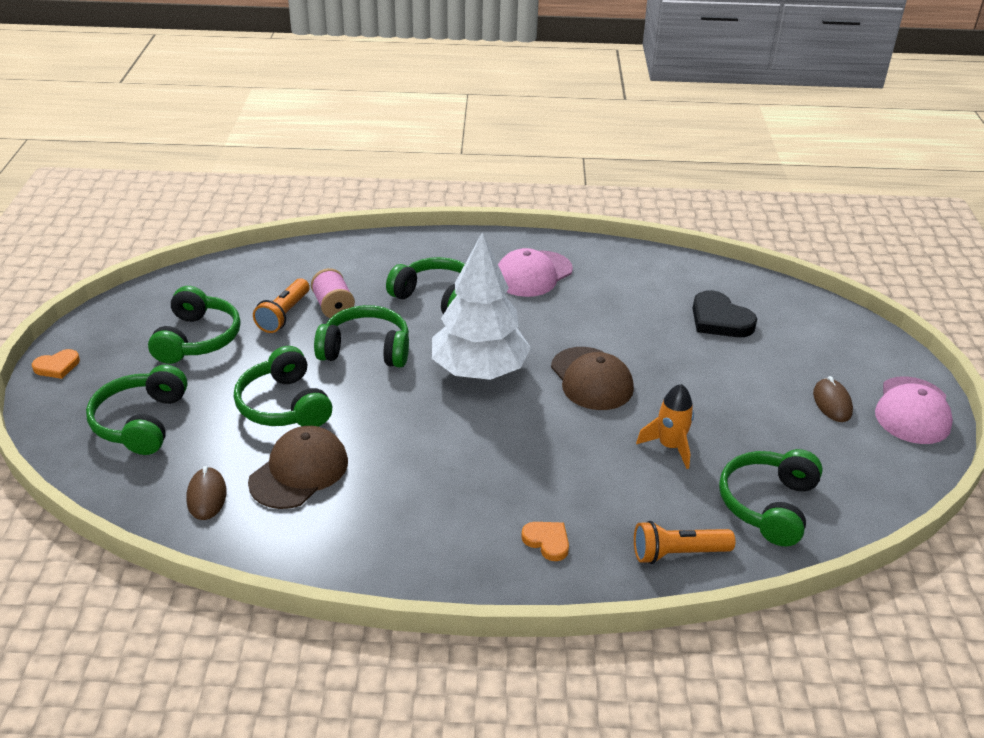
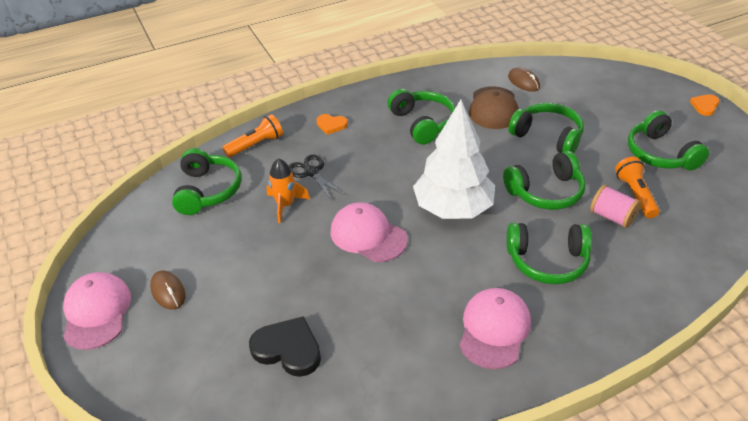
camera: 155 degrees right, 5 degrees up
(141, 422) = (609, 98): green headphones -> green headphones (422, 123)
(591, 379) = (368, 235): brown cap -> pink cap
(616, 476) = (311, 172): none -> black scissors

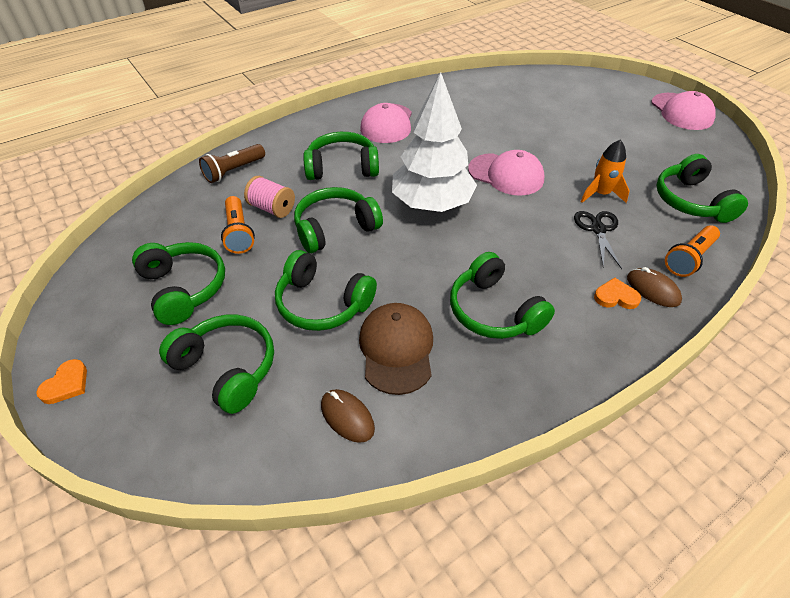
camera: 170 degrees right, 5 degrees up
(168, 292) = (642, 126): brown mouse -> brown mouse (652, 290)
(288, 349) = (529, 104): black heart -> none
(311, 172) = (598, 229): black scissors -> black scissors turned 135 degrees counterclockwise
(604, 107) = (227, 368): none -> green headphones
(673, 267) = (233, 171): none -> brown flashlight

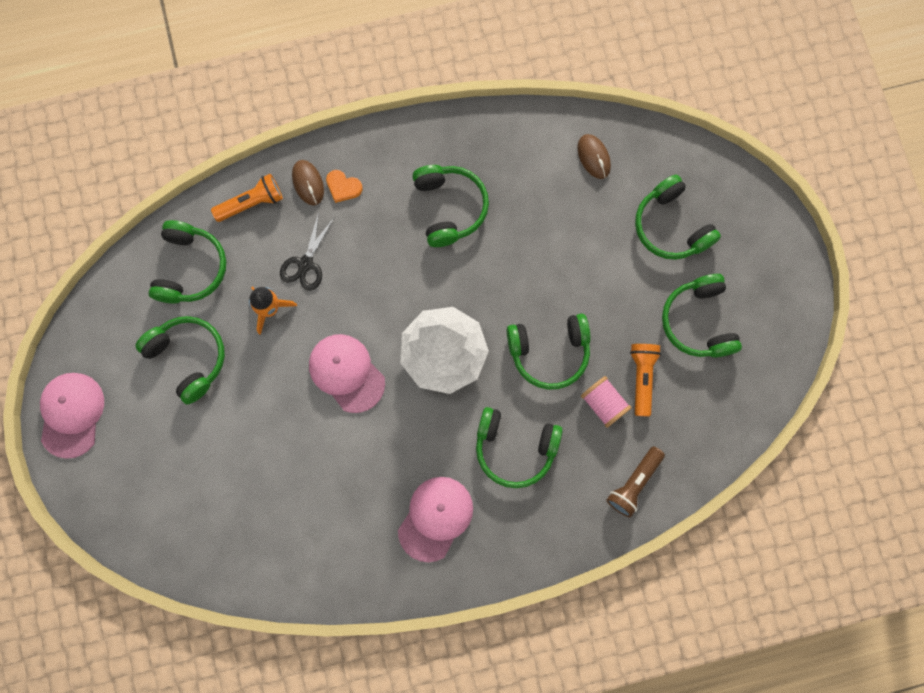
camera: 160 degrees left, 30 degrees up
(66, 384) = (790, 252): orange heart -> none
(233, 171) = (634, 484): brown flashlight -> brown flashlight turned 150 degrees clockwise
(322, 303) = (585, 264): green headphones -> green headphones (188, 358)
(396, 349) = (540, 199): brown cap -> none

